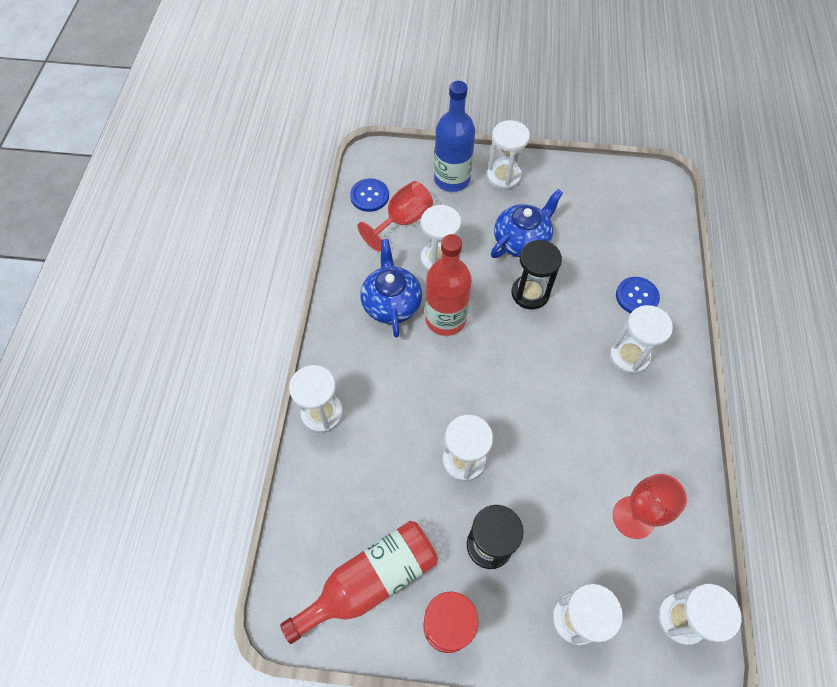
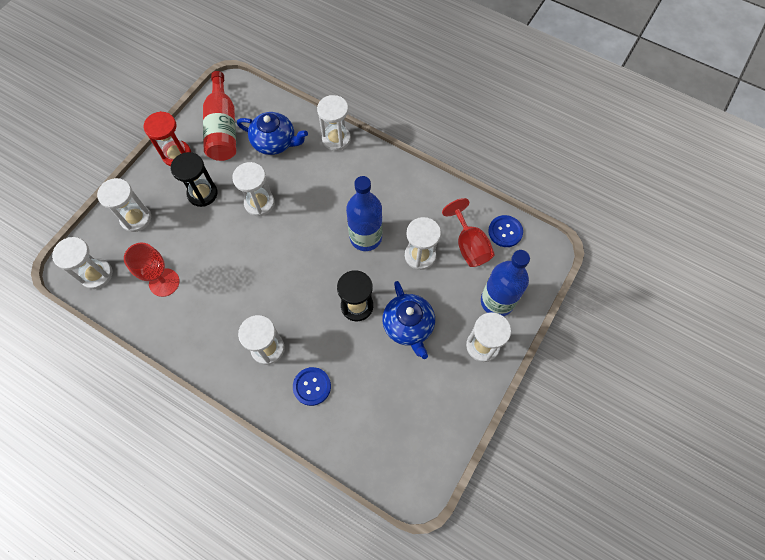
camera: 115 degrees right, 5 degrees up
(391, 302) = (397, 208): blue teapot -> blue teapot (275, 142)
(445, 319) = (365, 237): red bottle -> blue bottle

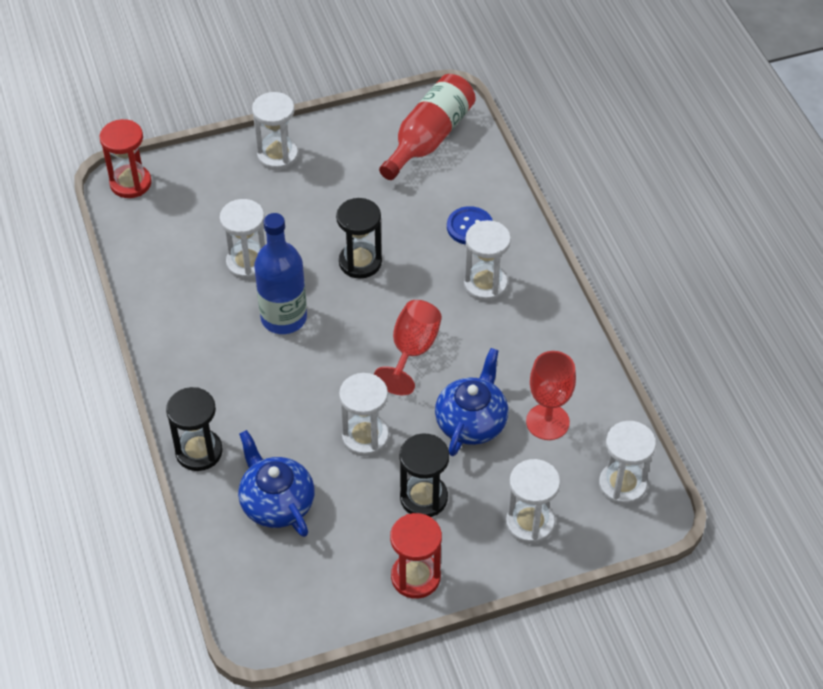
camera: 140 degrees left, 15 degrees down
(223, 128) = (325, 572): red bottle -> red bottle (429, 138)
(336, 139) = (199, 451): white hourglass -> black hourglass
(408, 326) = (328, 214): blue teapot -> blue teapot (472, 421)
(469, 245) = (188, 239): red goblet -> red goblet (412, 351)
(497, 301) = (221, 178): blue bottle -> none
(505, 232) = (137, 226): blue button -> none
(542, 256) = (130, 183): none -> red hourglass

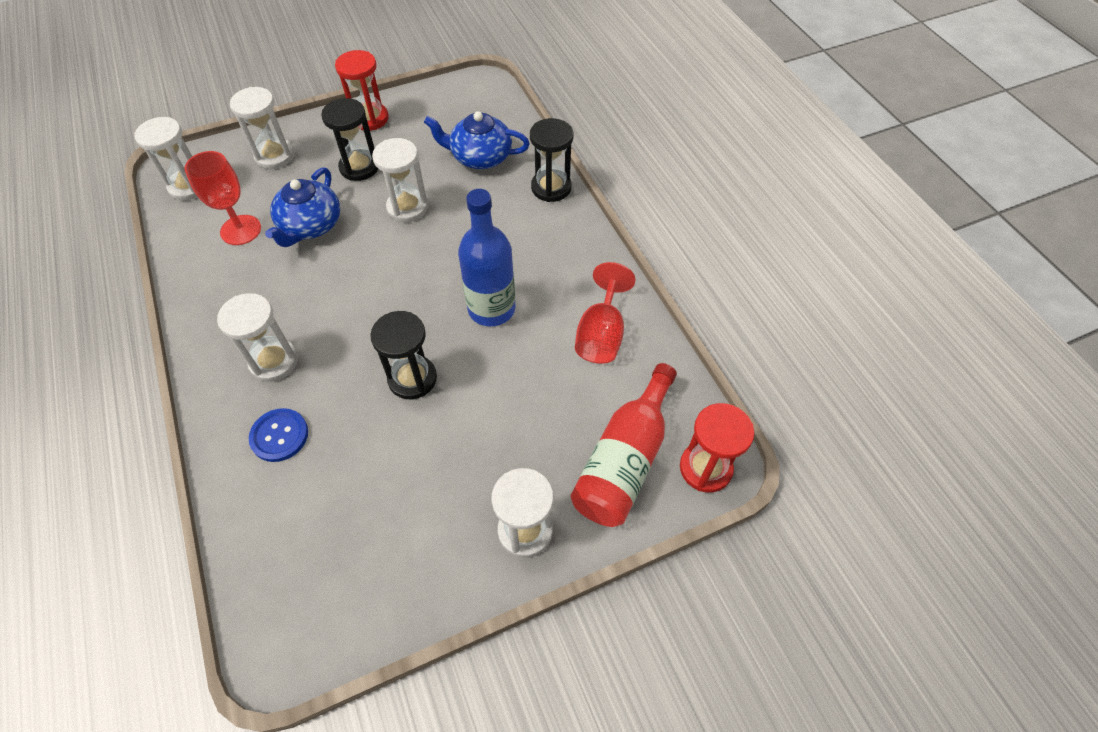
camera: 175 degrees right, 5 degrees up
(247, 263) = (539, 368): white hourglass -> none
(276, 502) = (480, 157): blue teapot -> blue teapot turned 135 degrees clockwise
(412, 351) = (360, 284): red goblet -> red goblet (601, 334)
(429, 138) = (314, 581): red bottle -> red bottle (624, 460)

